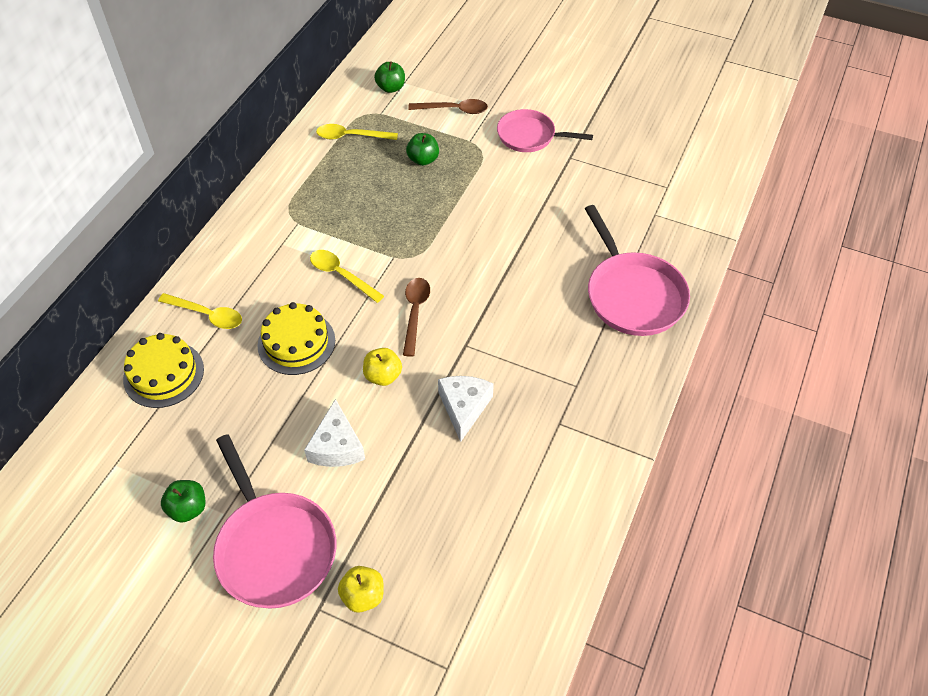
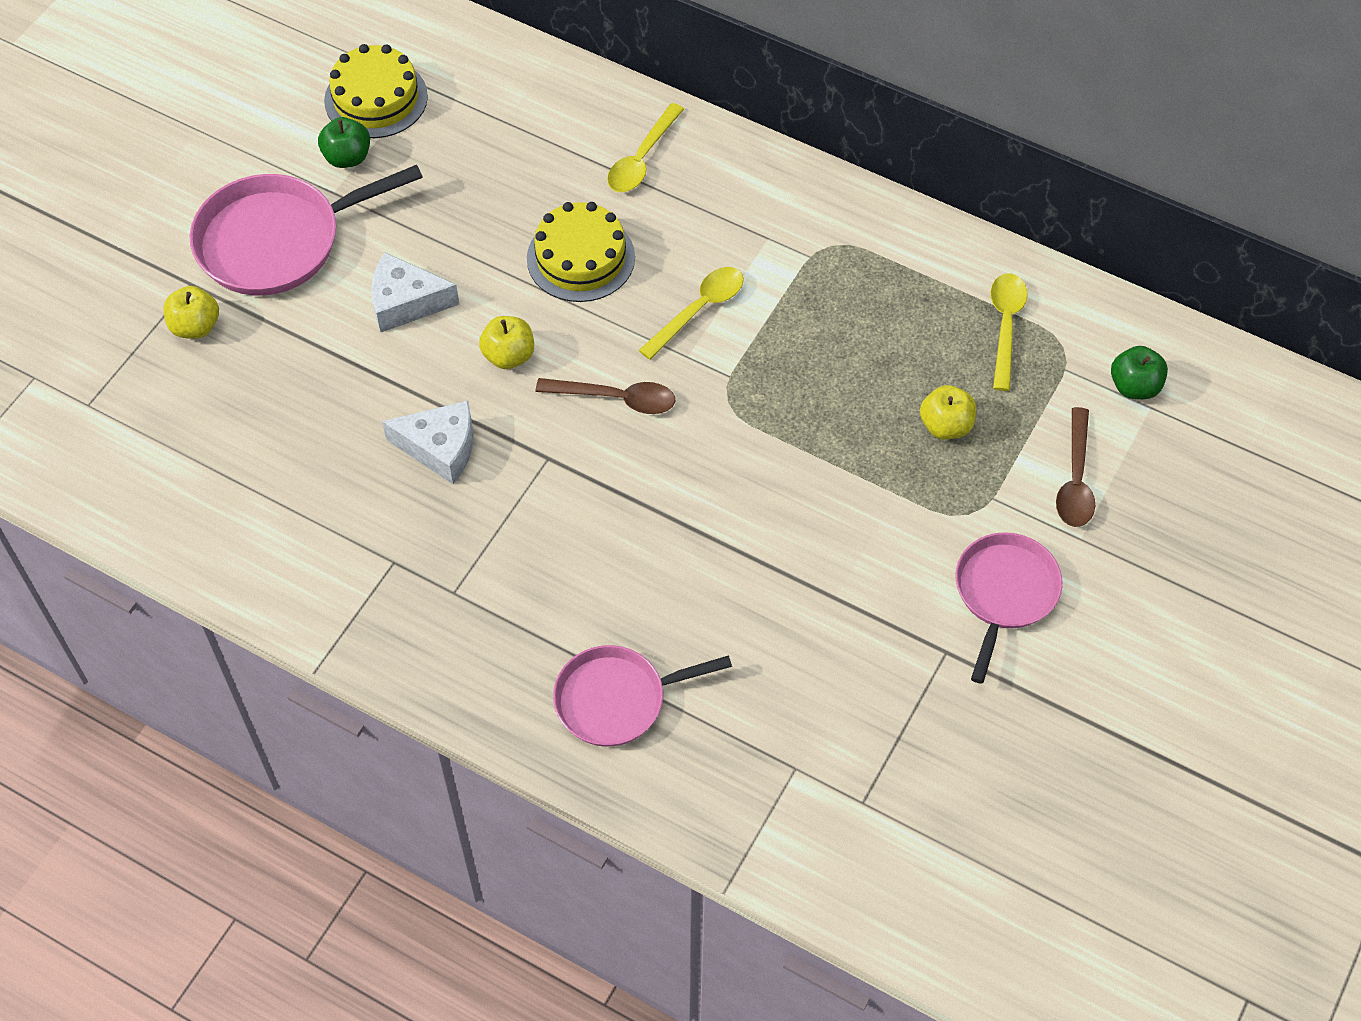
camera: 95 degrees right, 5 degrees up
(163, 374) = (549, 120): yellow cake -> yellow cake (376, 98)
(423, 160) = (945, 426): green apple -> yellow apple
(632, 295) = (617, 699): pink pan -> pink pan, size x0.66

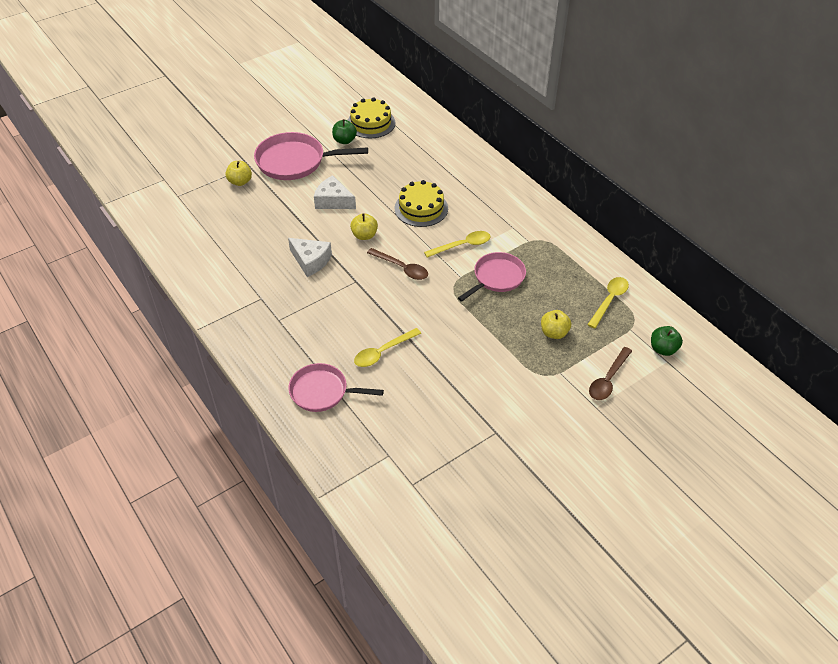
camera: 25 degrees right, 10 degrees down
(642, 158) = (473, 179): yellow spoon -> yellow spoon (383, 352)
(1004, 593) = (541, 417): pink pan -> pink pan (497, 278)

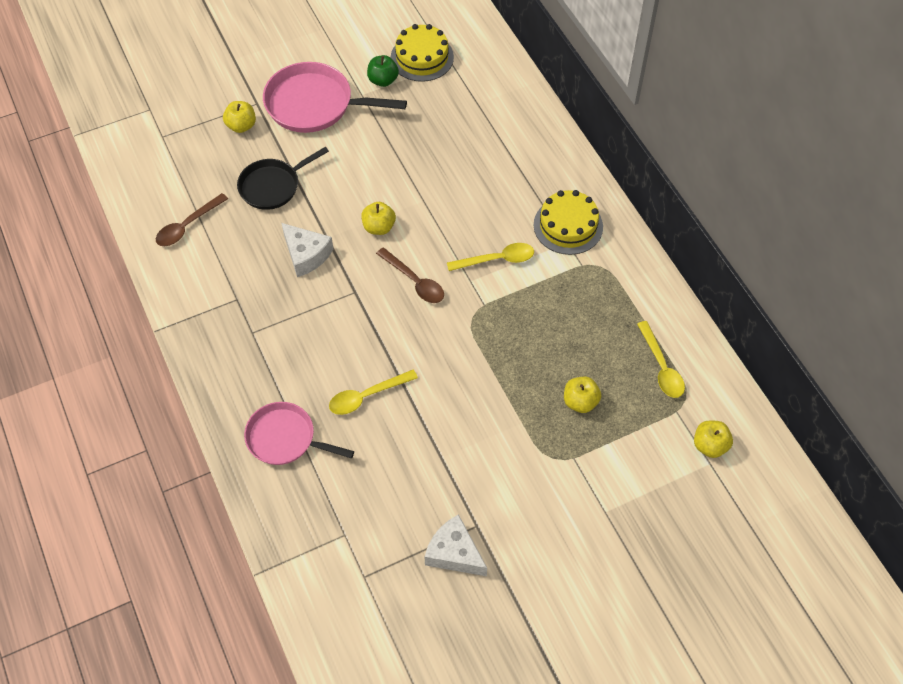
camera: 10 degrees right, 10 degrees up
(273, 218) = (272, 186): none -> black pan
(333, 201) = (350, 170): white cheese -> white cheese (454, 553)
(421, 208) = (457, 197): yellow cake -> yellow cake (568, 226)
(497, 278) = (529, 313): pink pan -> none
(608, 379) = (630, 477): brown spoon -> brown spoon (187, 226)
(609, 301) = (661, 367): yellow spoon -> yellow spoon turned 120 degrees clockwise
(663, 349) = (710, 446): green apple -> yellow apple

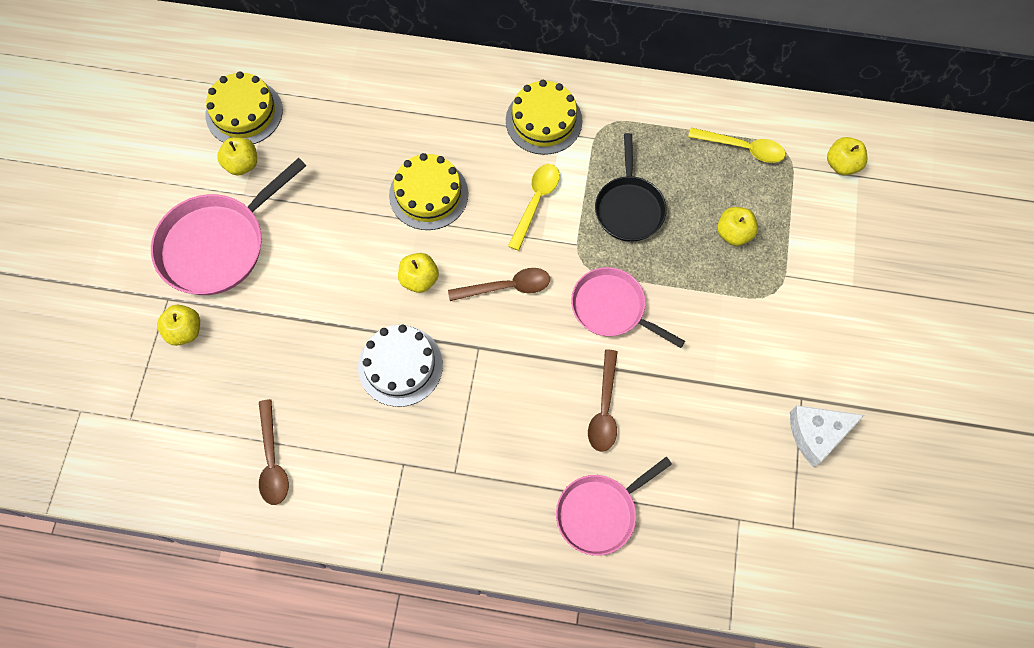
camera: 55 degrees left, 10 degrees up
(272, 186) = (289, 346): black pan -> black pan (629, 208)
(306, 255) = (400, 365): white cheese -> white cake
(367, 396) = (604, 409): yellow spoon -> brown spoon
(383, 80) = (242, 164): green apple -> yellow apple
(448, 193) = (428, 194): none -> yellow cake
(450, 356) = (612, 308): none -> pink pan

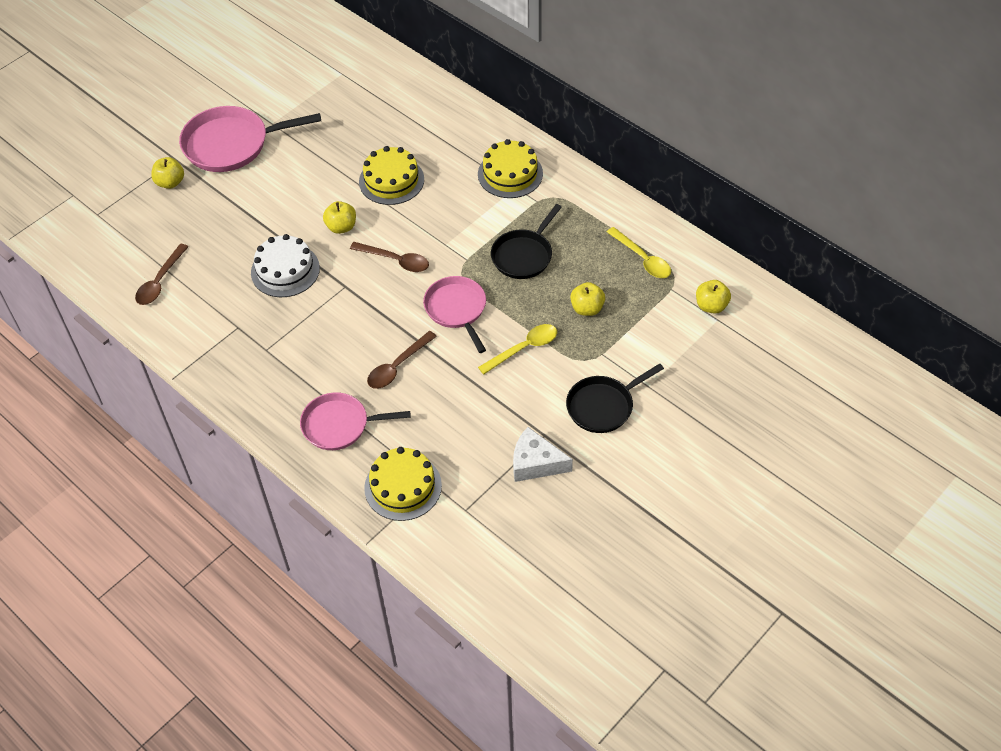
camera: 35 degrees right, 15 degrees down
(242, 164) = (286, 106): yellow apple -> none
(244, 112) = (313, 77): yellow cake -> yellow cake (403, 486)
(536, 202) = (460, 220): yellow spoon -> yellow spoon (524, 348)
(829, 332) = (603, 406): none -> black pan

